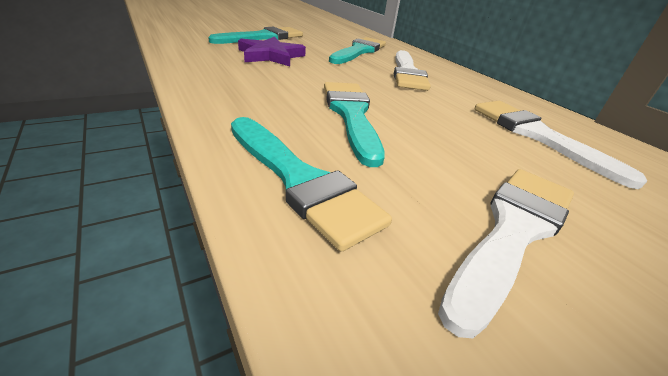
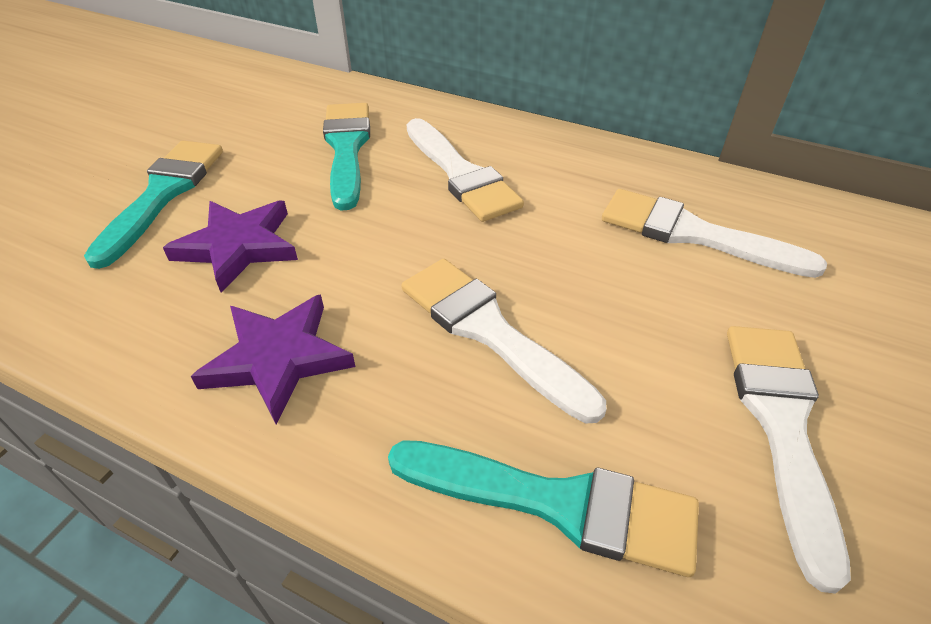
camera: 30 degrees left, 10 degrees up
(238, 83) = (278, 358): none -> purple star
(351, 115) = (490, 331): turquoise brush -> white brush

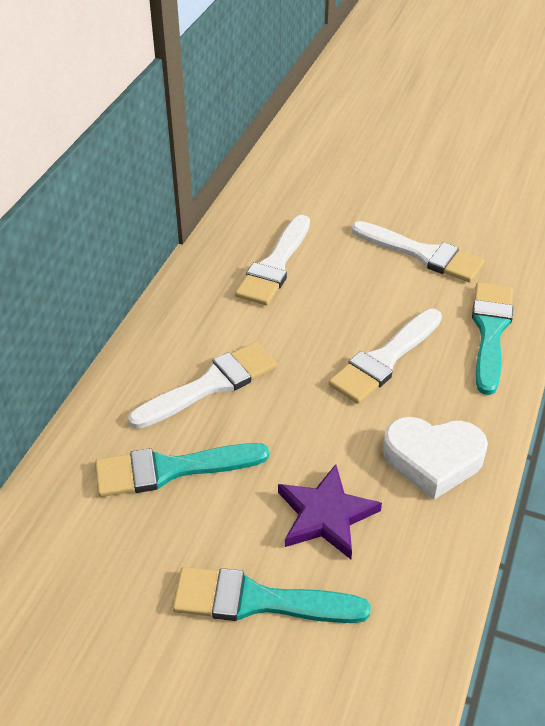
camera: 95 degrees left, 0 degrees up
(278, 358) = (433, 460): purple star -> white heart
(781, 426) = (422, 254): white brush -> white brush turned 150 degrees counterclockwise

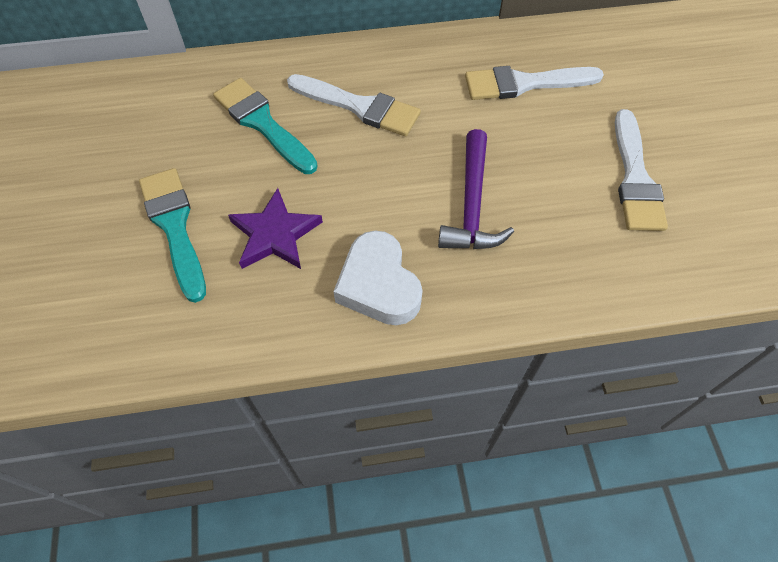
camera: 60 degrees right, 15 degrees up
(385, 359) = (472, 204): white brush -> purple hammer
(490, 331) = (573, 271): turquoise brush -> none

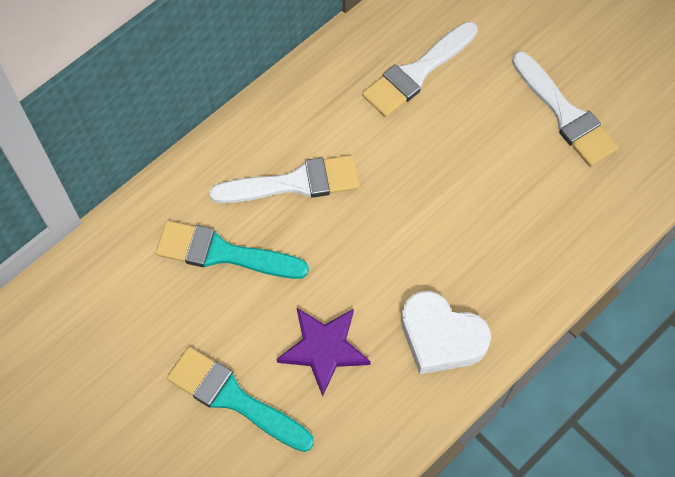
camera: 35 degrees left, 5 degrees up
(472, 204) = (459, 219): purple hammer -> none

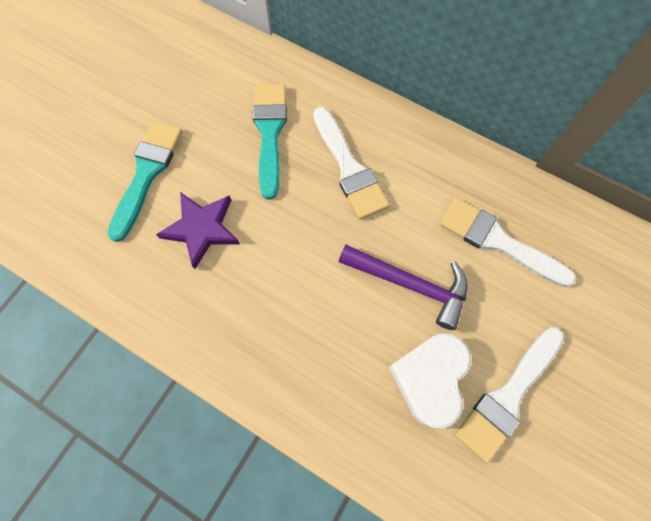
camera: 75 degrees right, 5 degrees up
(441, 162) = (410, 284): none -> purple hammer
(441, 337) = (232, 324): white heart -> white heart (430, 379)

